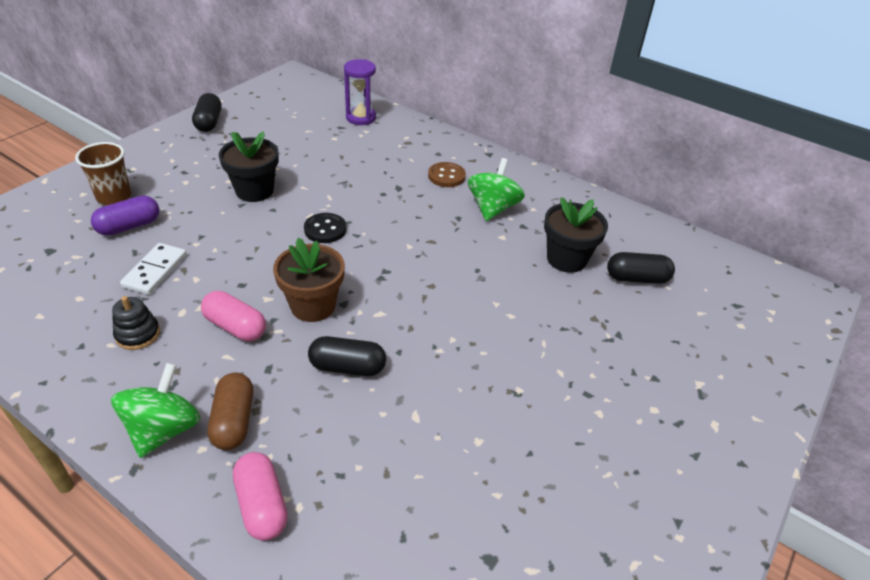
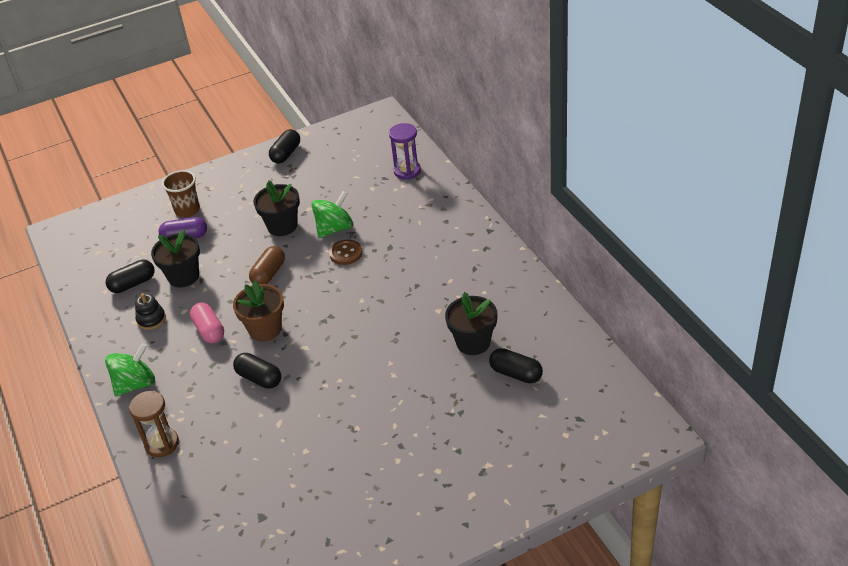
camera: 35 degrees right, 0 degrees up
(81, 296) = (133, 284): none -> black capsule
(155, 271) = (183, 276): white domino -> black flower pot
(234, 421) = (174, 391): brown capsule -> brown capsule (269, 274)
(262, 505) = (162, 444): pink capsule -> brown hourglass
(325, 229) = (311, 271): black button -> none
(446, 176) = (436, 245): brown button -> brown button (346, 253)
(493, 208) = (450, 283): green spinning top -> green spinning top (334, 229)

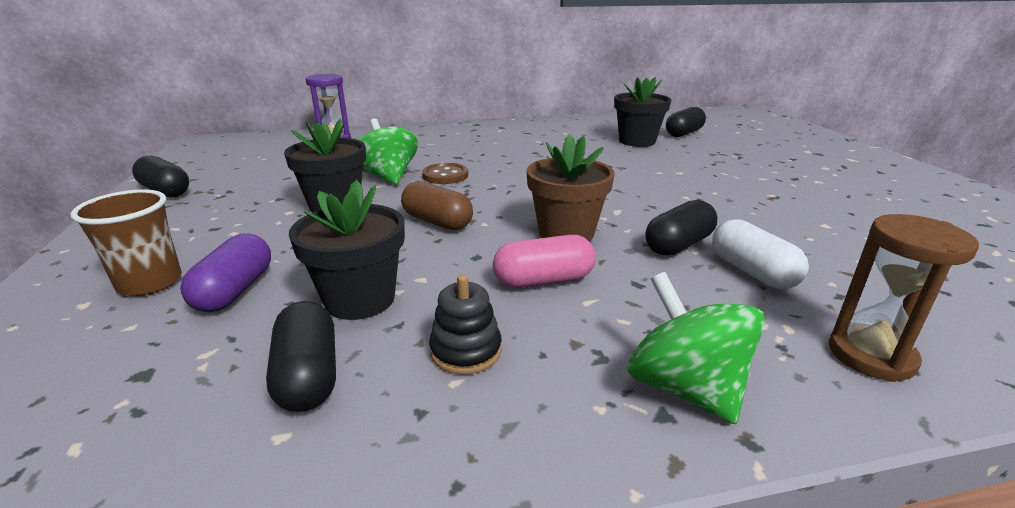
camera: 80 degrees left, 15 degrees down
(231, 409) = (752, 272): none -> white capsule

